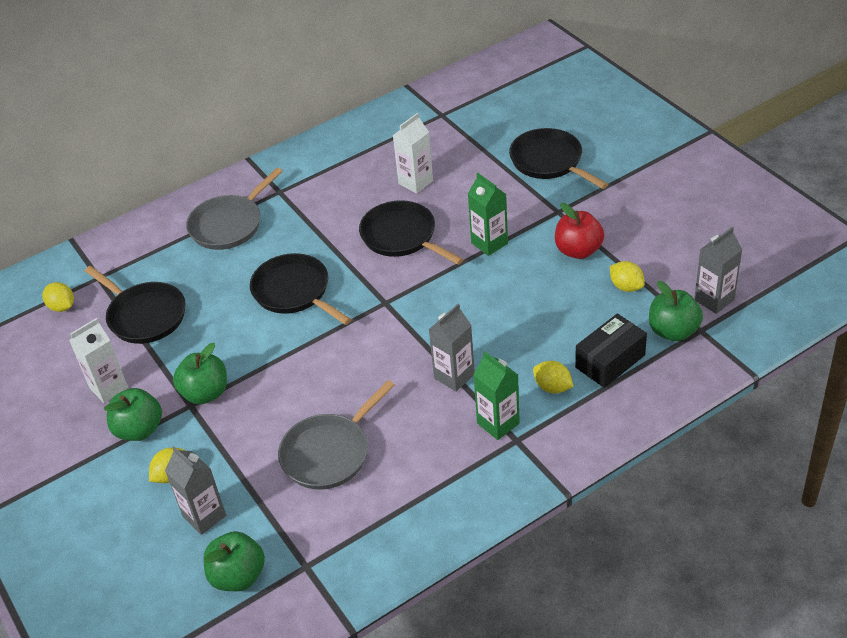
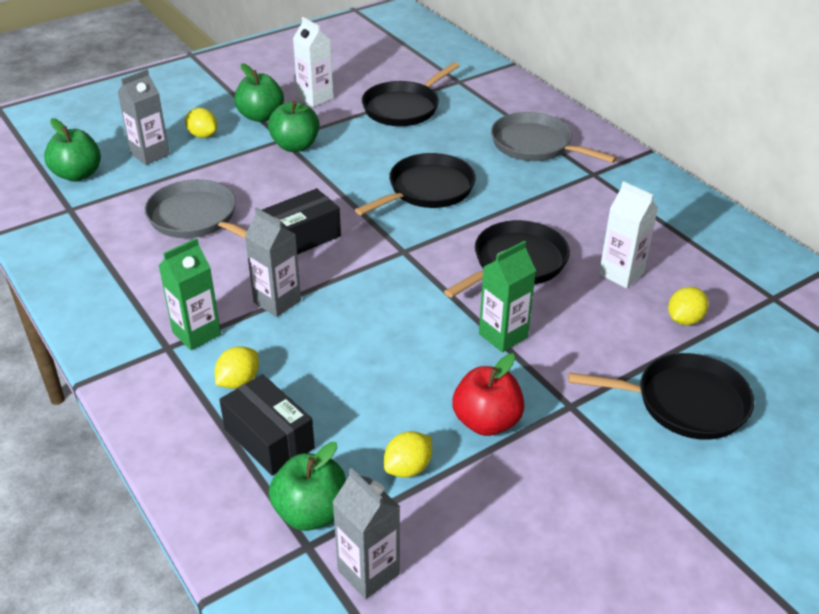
camera: 85 degrees right, 5 degrees down
(62, 307) = (421, 68): yellow lemon -> yellow lemon (684, 319)
(363, 370) = (302, 237): none -> black box
(549, 161) = (684, 403): black pan -> black pan turned 45 degrees clockwise

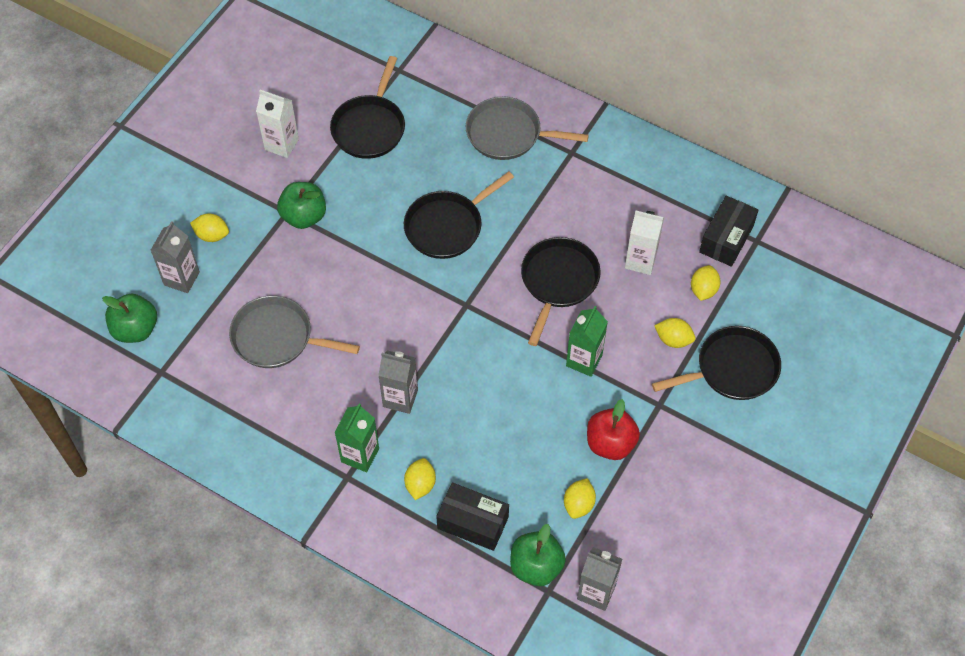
camera: 25 degrees left, 20 degrees up
(261, 116) = (248, 189): green apple -> none
(302, 237) = (378, 323): black box -> black box (726, 239)
(427, 190) = (447, 226): black pan -> black pan turned 150 degrees counterclockwise
(623, 351) = (673, 339): none -> yellow lemon

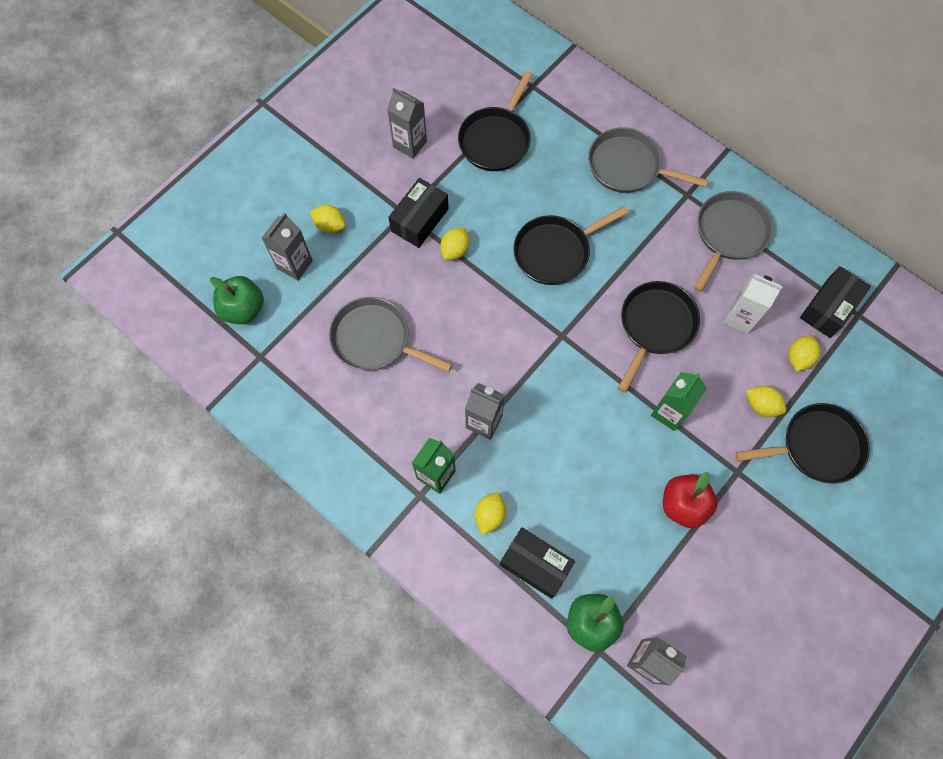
camera: 10 degrees right, 10 degrees up
(281, 144) = (410, 144): white carton -> grey carton
(304, 216) = (419, 220): green apple -> black box
(578, 504) = (642, 564): yellow lemon -> yellow lemon (455, 250)
(619, 184) = (729, 234): none -> grey pan

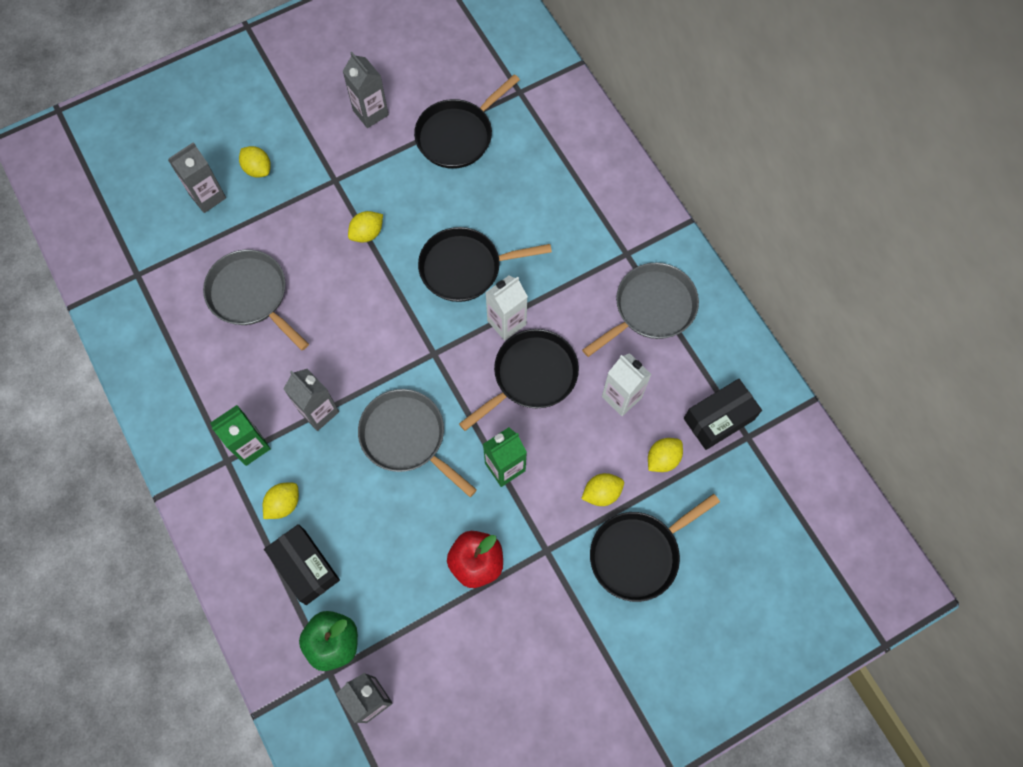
camera: 20 degrees right, 0 degrees up
(243, 309) = (141, 223): green apple -> none
(419, 220) = (346, 192): black box -> none
(613, 287) = (506, 322): none -> white carton
(628, 166) = (579, 205): grey pan -> grey pan (406, 437)
(761, 405) = (601, 493): yellow lemon -> yellow lemon turned 75 degrees counterclockwise
(816, 446) = (638, 554): black pan -> black pan turned 135 degrees clockwise

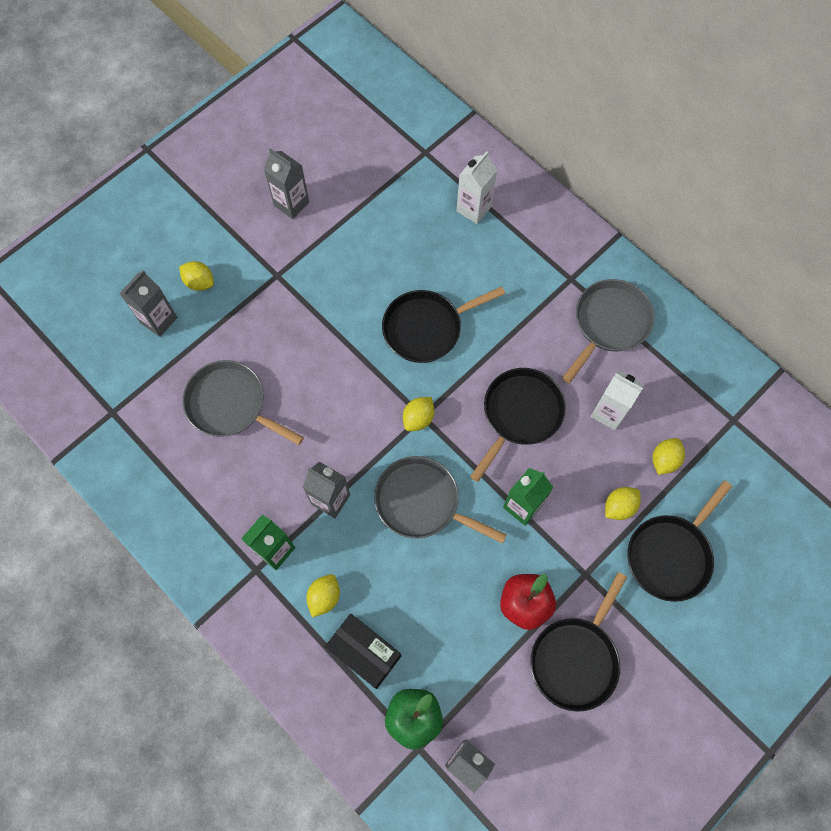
camera: 15 degrees left, 0 degrees up
(367, 233) = (324, 318): yellow lemon -> yellow lemon (418, 418)
(458, 135) = (380, 206): black pan -> black pan (576, 658)
(506, 322) = (481, 370): white carton -> white carton (474, 209)
(719, 419) = (703, 410): black box -> none

